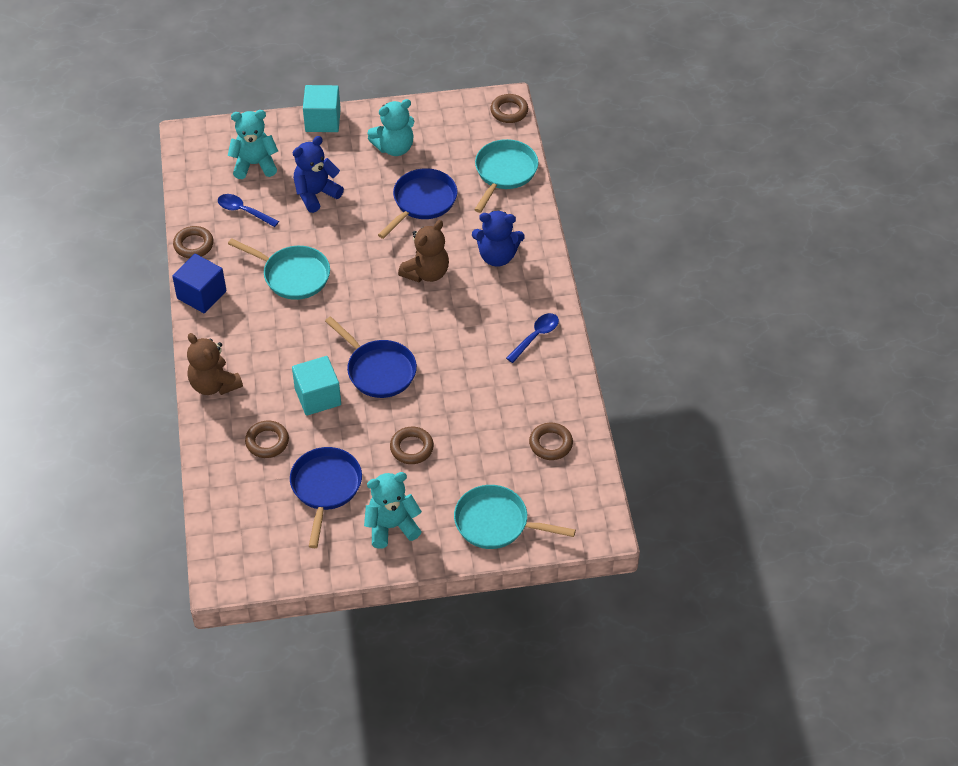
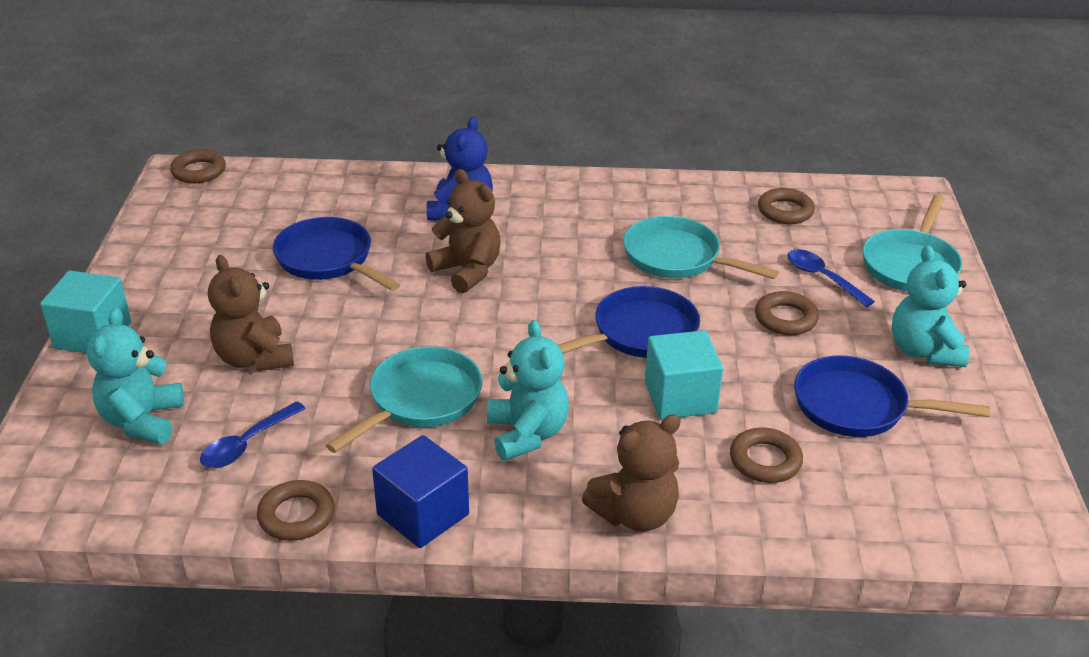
camera: 80 degrees left, 15 degrees down
(316, 194) = (254, 358): blue teddy bear -> brown teddy bear
(394, 147) = (202, 272): turquoise teddy bear -> turquoise teddy bear (527, 434)
(504, 172) = (311, 188): turquoise pan -> turquoise pan (677, 257)
(536, 336) = (609, 200): blue spoon -> blue spoon (822, 278)

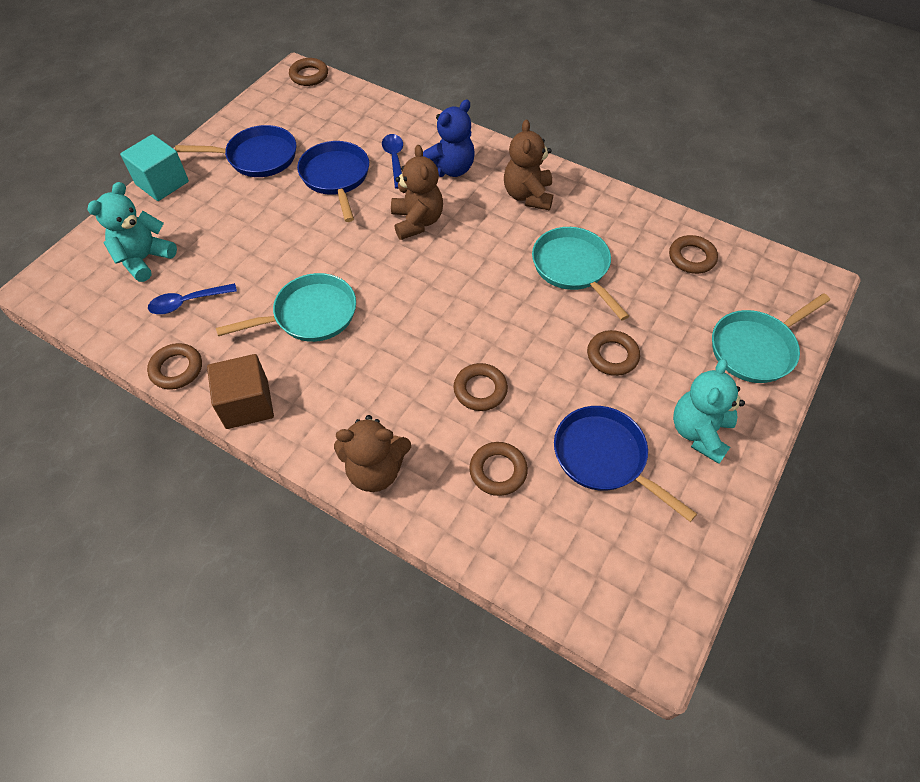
camera: 30 degrees right, 20 degrees up
(254, 358) = (237, 238): brown teddy bear -> brown teddy bear (528, 196)
(423, 514) = (247, 404): blue cube -> brown cube
(527, 434) = (356, 372): turquoise teddy bear -> none
(639, 333) = (494, 323): blue pan -> blue pan (257, 157)
(680, 397) = (480, 390): turquoise cube -> brown ring
(822, 278) = (671, 331): blue spoon -> blue spoon (394, 159)

